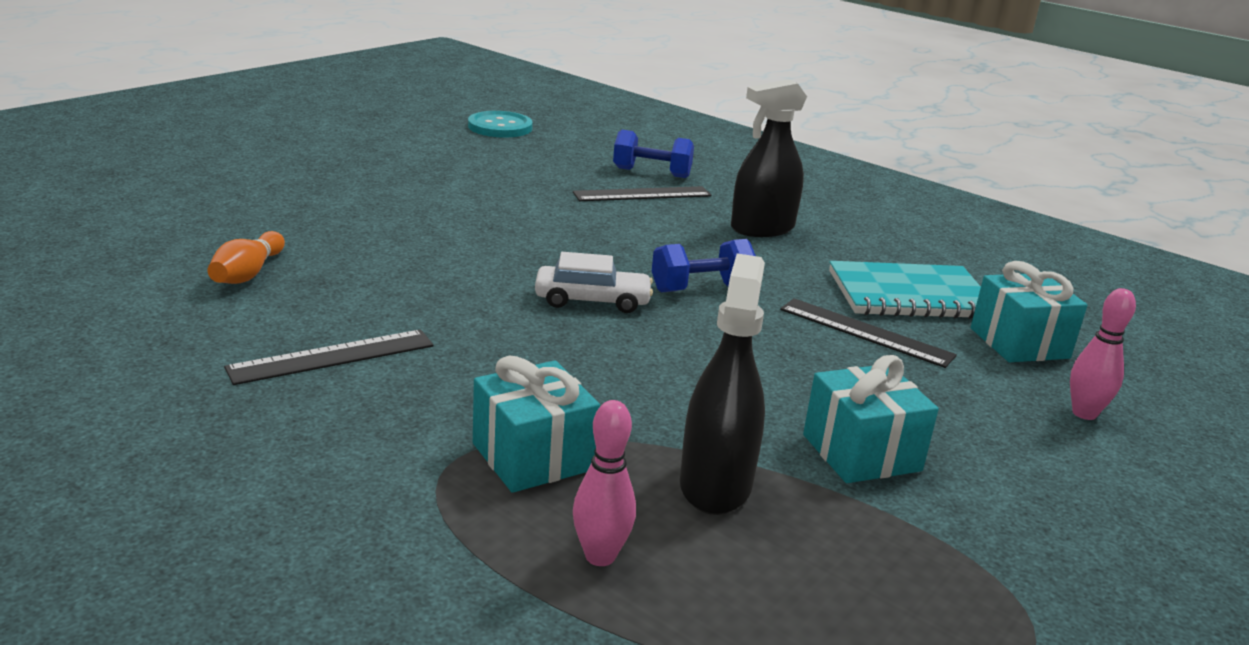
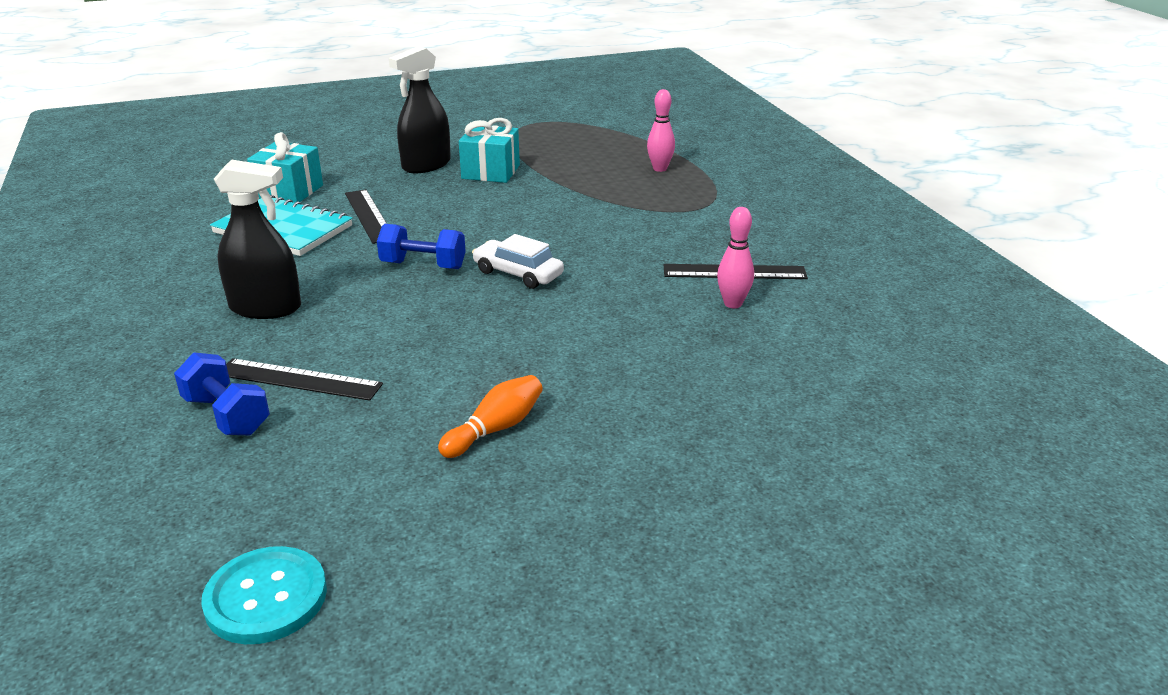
camera: 145 degrees left, 5 degrees up
(248, 274) = (775, 356): orange bowling pin -> orange bowling pin (495, 429)
(532, 456) = (655, 202): turquoise gift -> none
(715, 484) = (580, 177): black spray bottle -> black spray bottle (426, 165)
(1084, 413) = (344, 161): pink bowling pin -> pink bowling pin (733, 304)

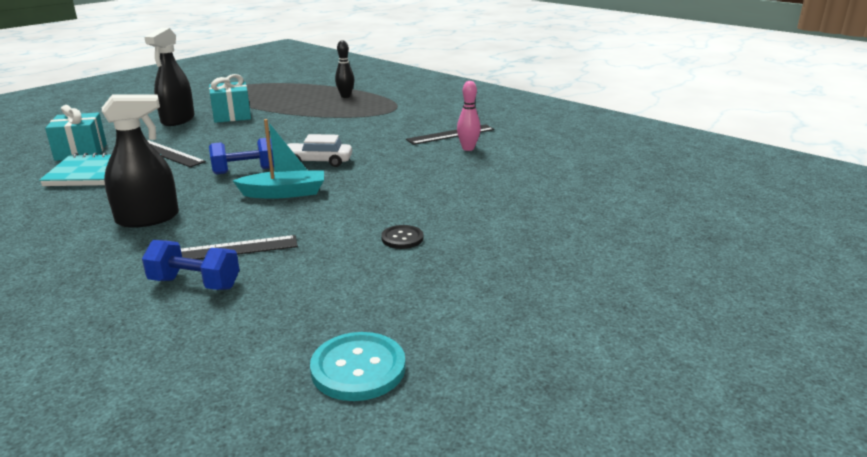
camera: 30 degrees left, 5 degrees down
(433, 313) = (284, 193): none -> turquoise boat
(495, 429) = (402, 238): orange bowling pin -> black button
(660, 169) = (345, 96): pink bowling pin -> black bowling pin

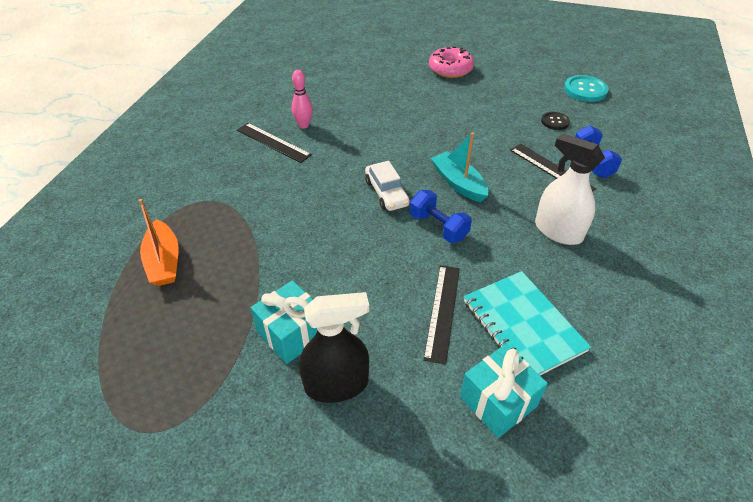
camera: 115 degrees left, 20 degrees up
(148, 218) = (558, 231): black spray bottle -> white spray bottle
(345, 96) = (164, 261): black bowling pin -> orange boat
(402, 238) = (473, 111): black button -> black button (555, 122)
(535, 255) = (450, 69): none -> pink donut

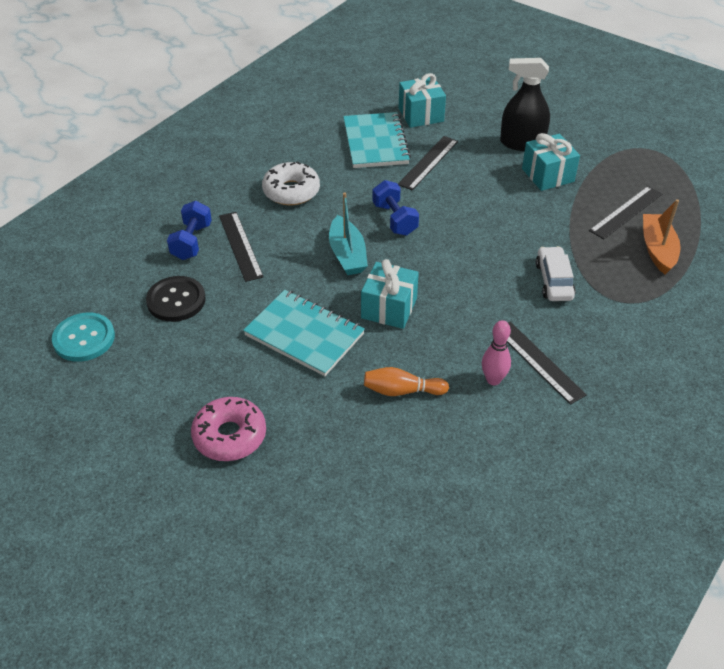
camera: 160 degrees left, 0 degrees up
(194, 301) = (626, 212): none -> black ruler
(363, 107) = (402, 391): none -> orange bowling pin
(386, 193) = (427, 263): white car -> white car (554, 281)
(399, 151) = (389, 308): none -> turquoise gift
(448, 122) = (304, 334): none -> turquoise notebook
(555, 122) = (176, 300): black button -> black button, size x1.64
(558, 231) = (291, 191): white spray bottle -> white donut

